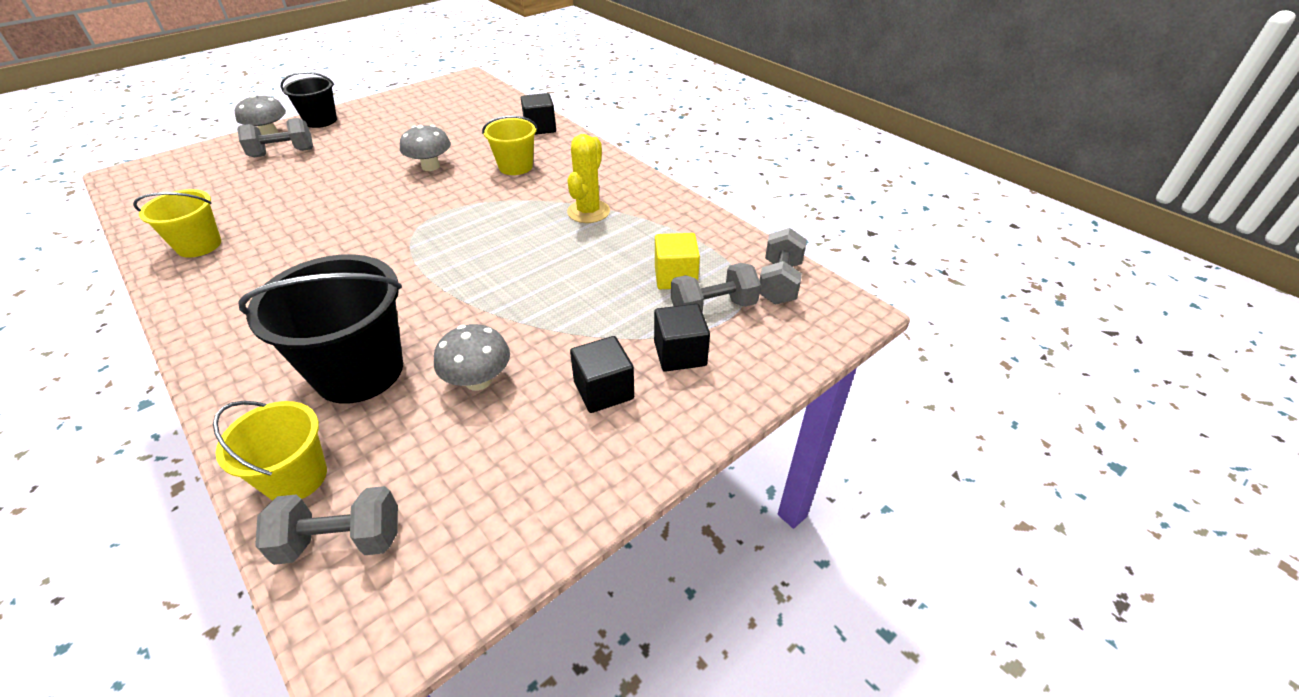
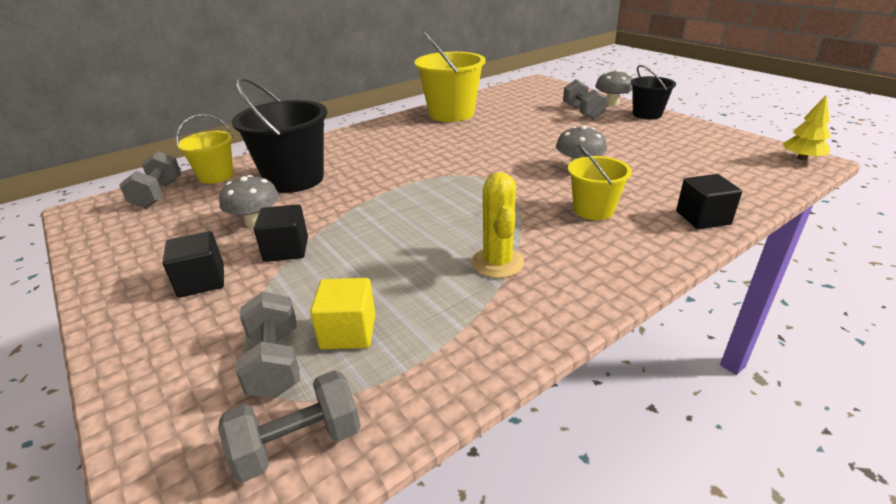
camera: 95 degrees right, 10 degrees down
(199, 245) = (451, 114): yellow bucket -> yellow bucket, size x1.70
(461, 80) = (801, 158): none -> yellow tree
(588, 212) = (497, 263): yellow cactus -> yellow cactus turned 60 degrees clockwise
(680, 354) = (216, 330): black cube -> black cube (286, 249)
(779, 283) = (298, 444): grey dumbbell -> grey dumbbell turned 45 degrees counterclockwise

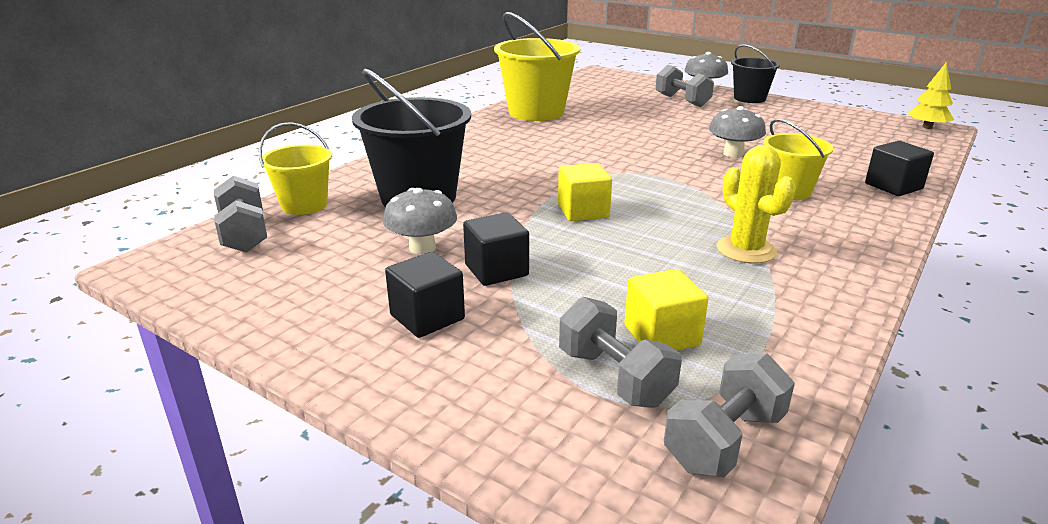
camera: 20 degrees left, 5 degrees down
(400, 206) = (583, 211): none -> yellow cube

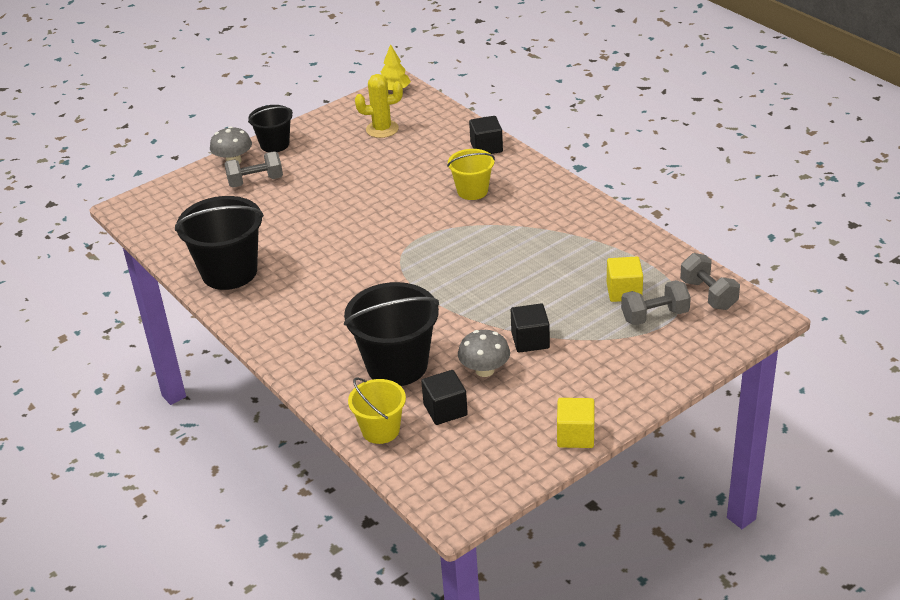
camera: 70 degrees left, 10 degrees up
(244, 235) = (423, 462): grey dumbbell -> none
(427, 317) = (576, 375): black cube -> black cube (445, 410)
(536, 112) = (229, 272): yellow bucket -> black bucket
(583, 211) = (461, 287): yellow cube -> yellow cube (575, 435)
(733, 154) = (395, 193): grey mushroom -> none
(746, 250) = (545, 235): yellow cactus -> yellow cactus (382, 129)

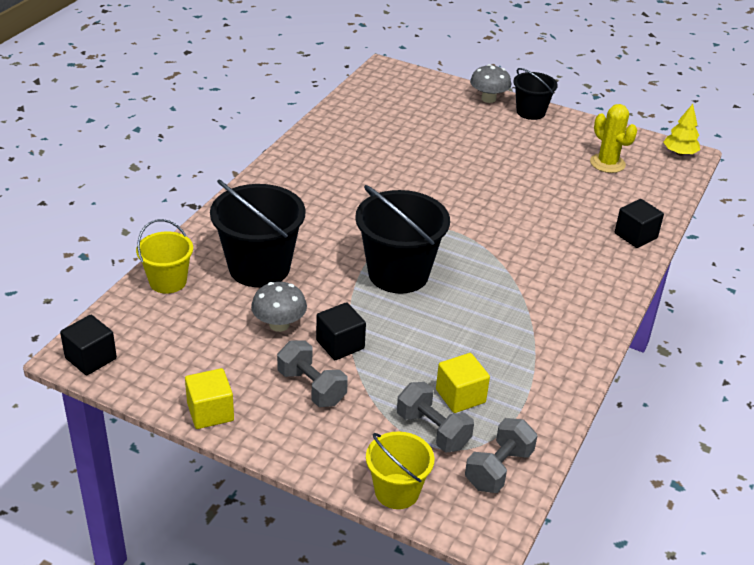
camera: 60 degrees right, 0 degrees up
(229, 272) = (334, 141): black bucket -> black bucket (398, 274)
(255, 181) = (468, 118): grey dumbbell -> grey dumbbell (311, 387)
(445, 410) = (211, 313): black cube -> black cube (91, 358)
(472, 191) = (554, 245): yellow bucket -> yellow bucket (397, 491)

